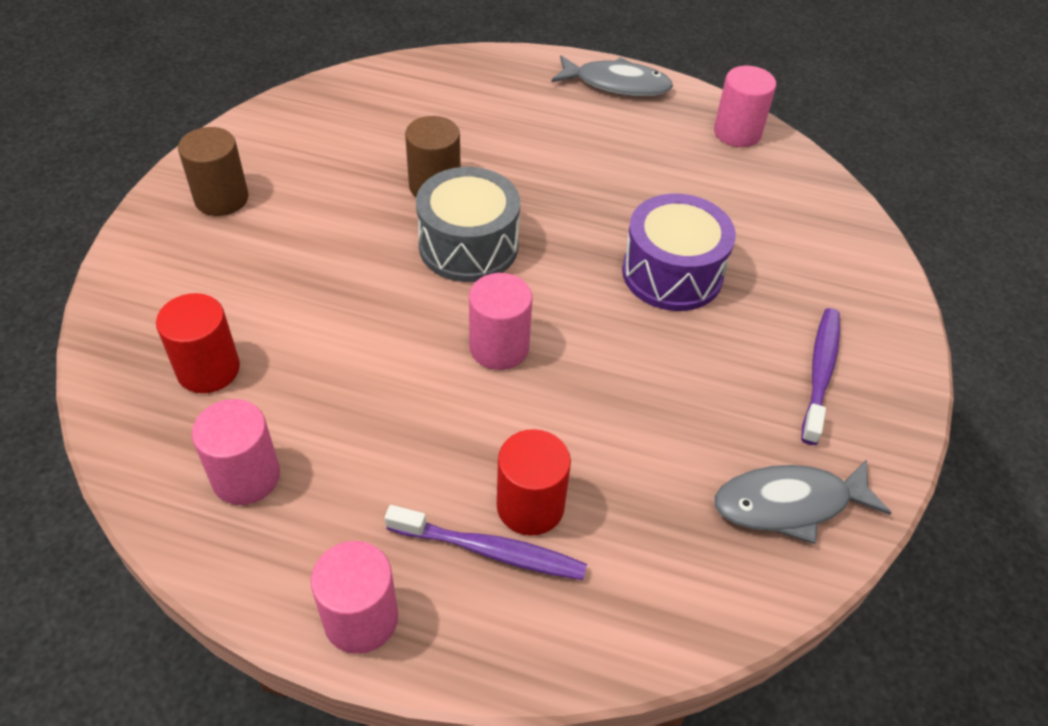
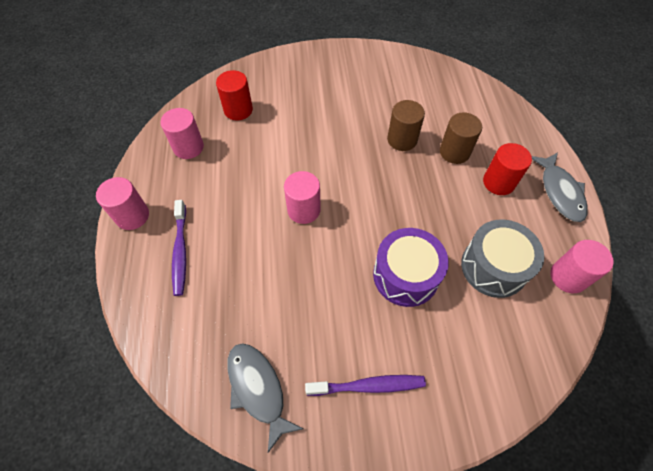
camera: 70 degrees right, 10 degrees up
(221, 199) = (339, 67): brown cylinder -> brown cylinder (454, 152)
(468, 246) = (367, 170): grey drum -> grey drum (493, 267)
(530, 506) = (210, 259): red cylinder -> red cylinder (498, 182)

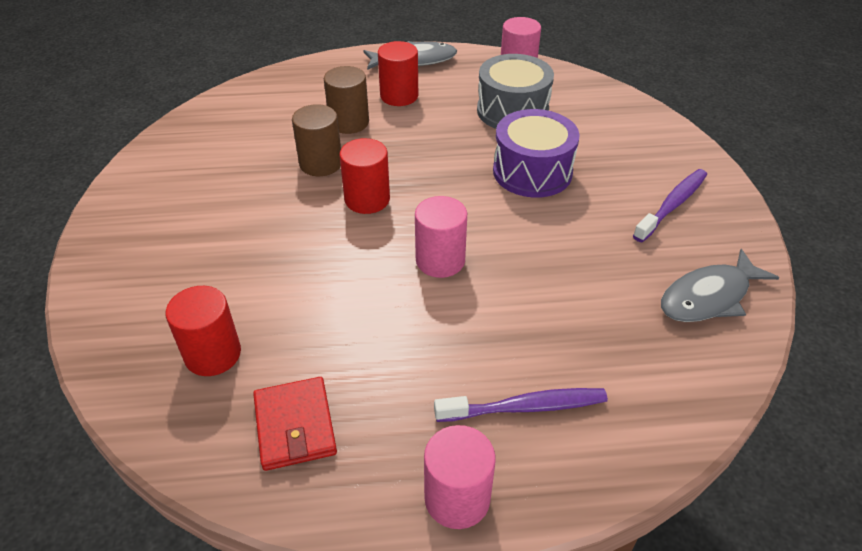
camera: 90 degrees left, 15 degrees down
(188, 147) = (295, 426): pink cylinder -> red wallet
(364, 167) = (367, 199): none -> red cylinder
(368, 386) = (672, 205): purple toothbrush -> purple toothbrush turned 45 degrees clockwise

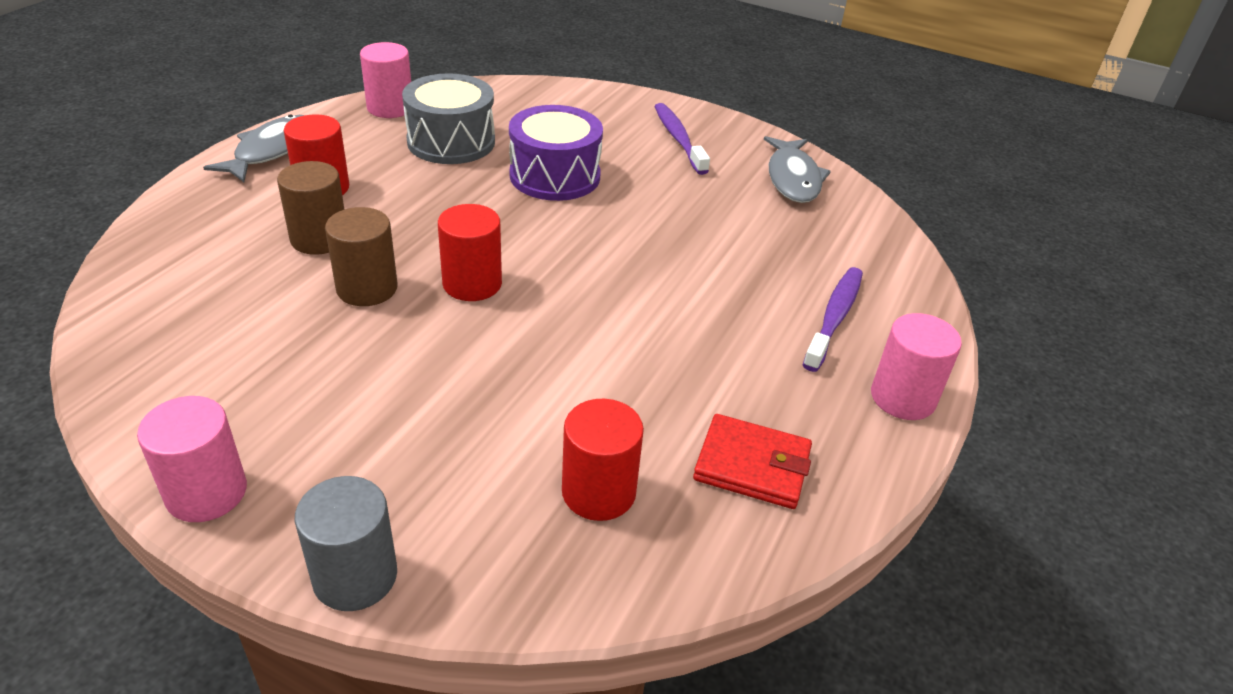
camera: 60 degrees left, 5 degrees down
(86, 286) = (355, 576): none -> grey cylinder
(440, 260) = (617, 280): pink cylinder -> pink cylinder (206, 492)

